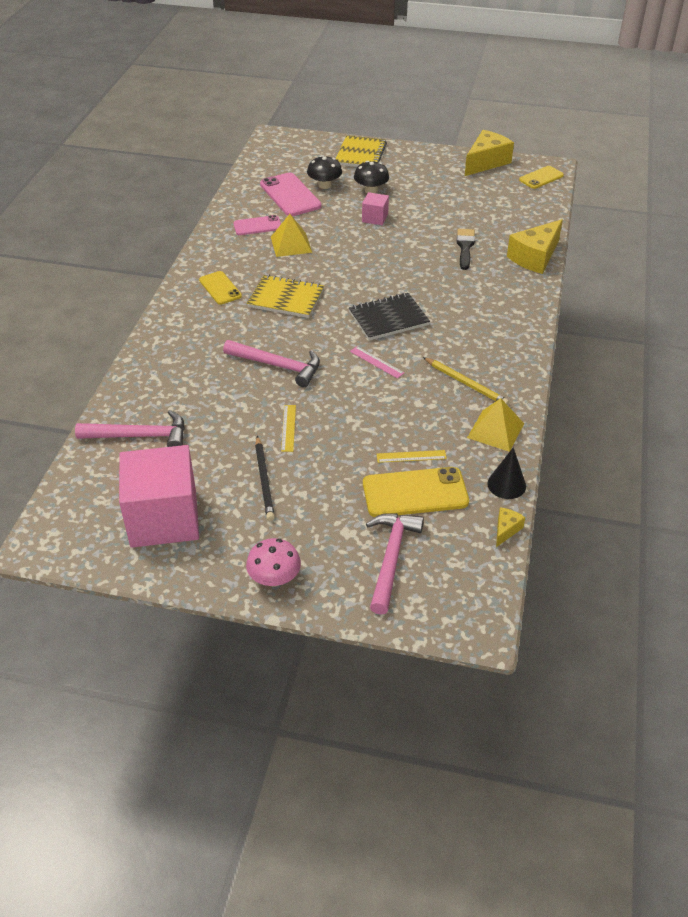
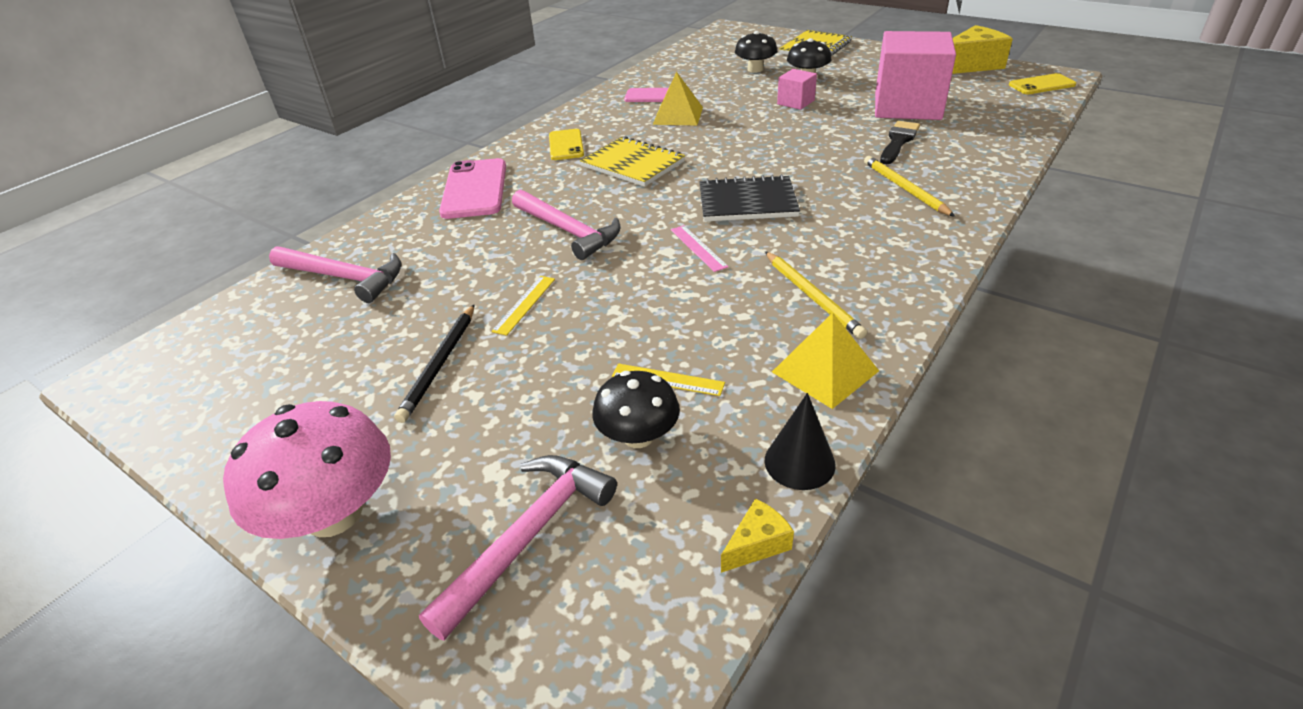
camera: 25 degrees right, 5 degrees down
(164, 518) = (276, 383): pink cube -> pink cube (907, 106)
(274, 578) = (334, 514): pink mushroom -> pink mushroom, size x1.61
(290, 195) = (709, 74): pink phone -> pink phone (474, 189)
(415, 492) = (638, 436): yellow phone -> black mushroom
(486, 289) = (904, 189): none -> yellow pencil
(535, 257) = (996, 163): yellow cheese -> none

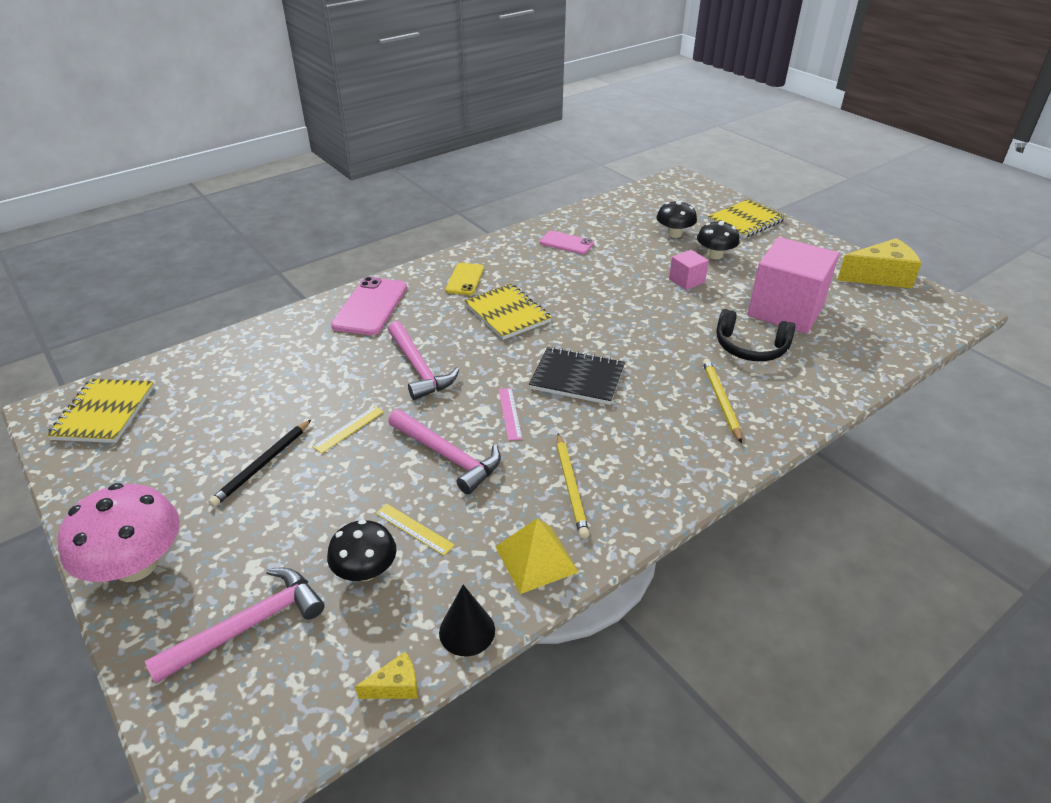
camera: 15 degrees right, 0 degrees up
(194, 362) = (104, 413): none -> yellow notebook
(344, 278) = (235, 366): pink hammer -> pink hammer (448, 456)
(678, 115) = (575, 270): yellow pyramid -> none
(898, 141) = (750, 347): black brush -> black headphones
(1041, 85) = (934, 317): yellow phone -> none

